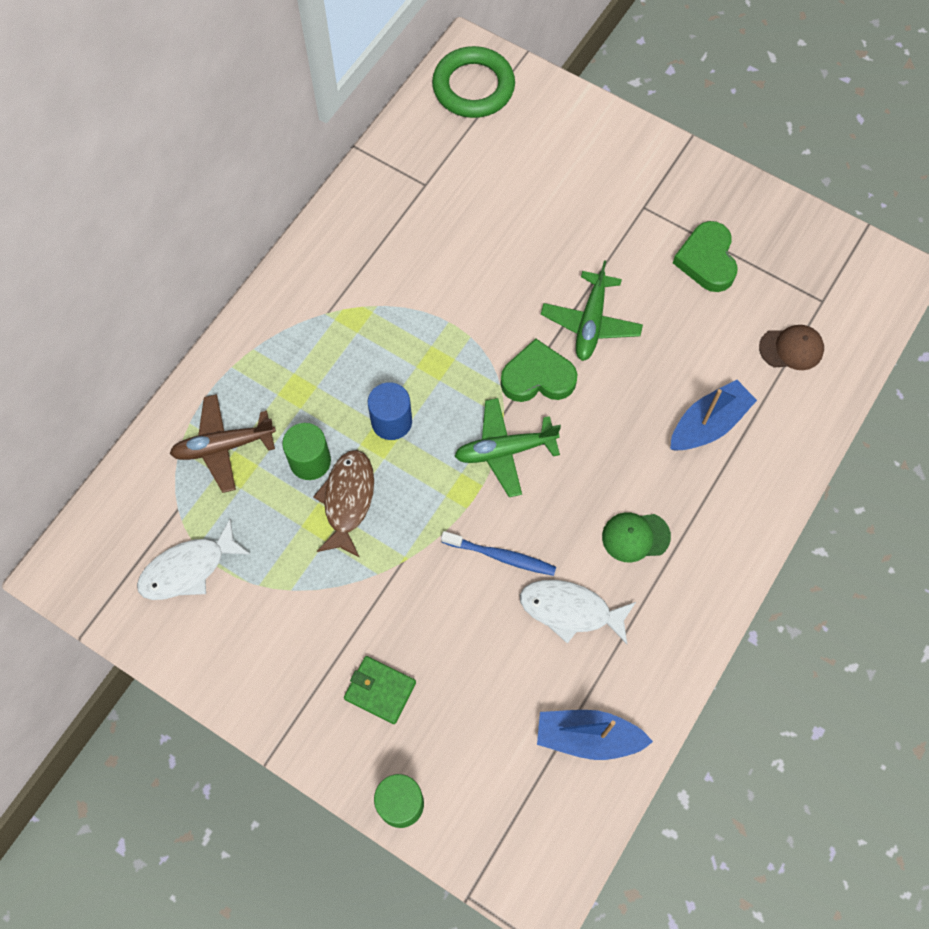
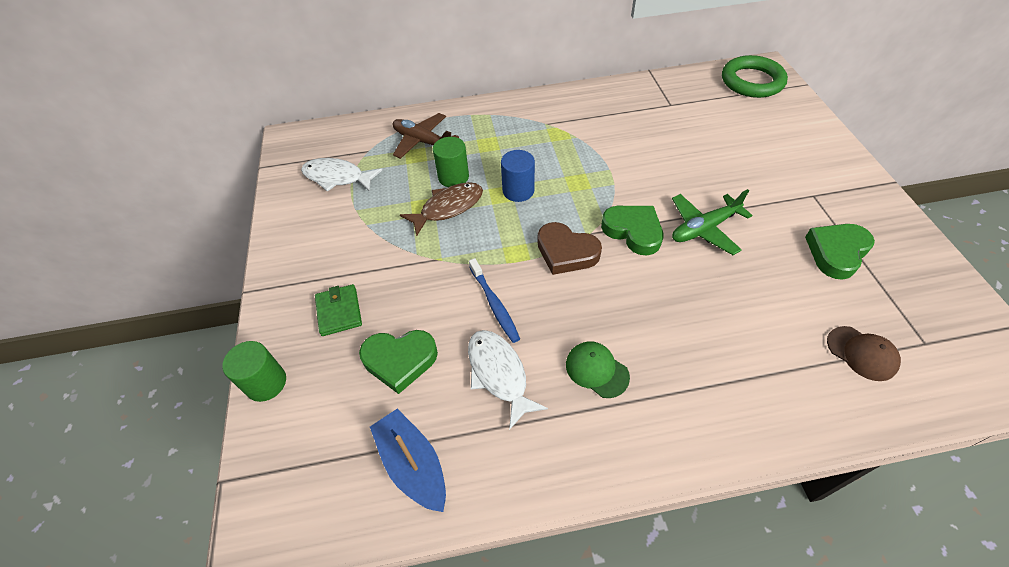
camera: 50 degrees right, 15 degrees down
(484, 677) = (400, 360): none -> green heart
(505, 450) = (566, 252): green plane -> brown heart
(708, 424) = (733, 347): blue boat -> none

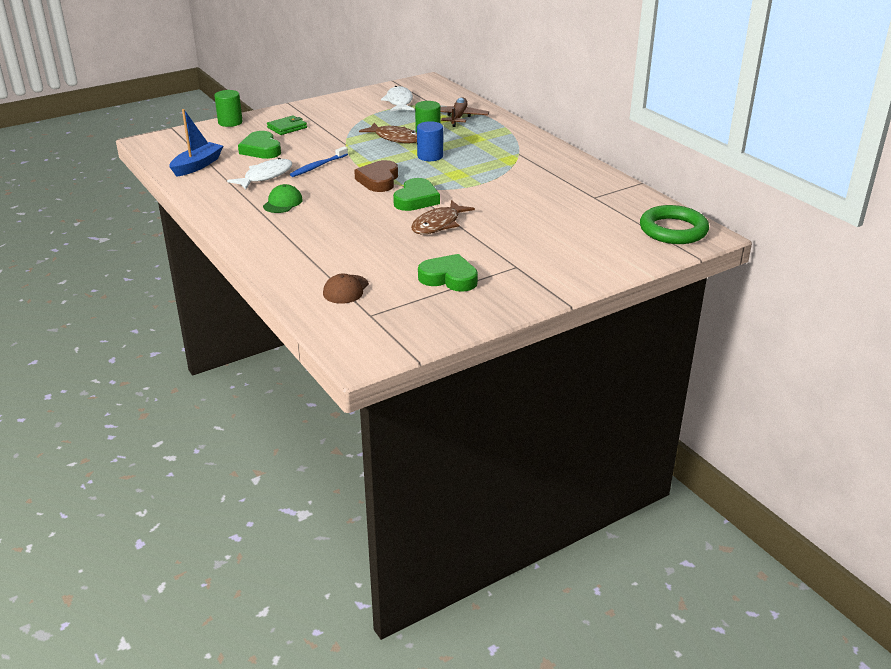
camera: 65 degrees right, 20 degrees down
(704, 228) = (438, 224): green plane -> brown fish

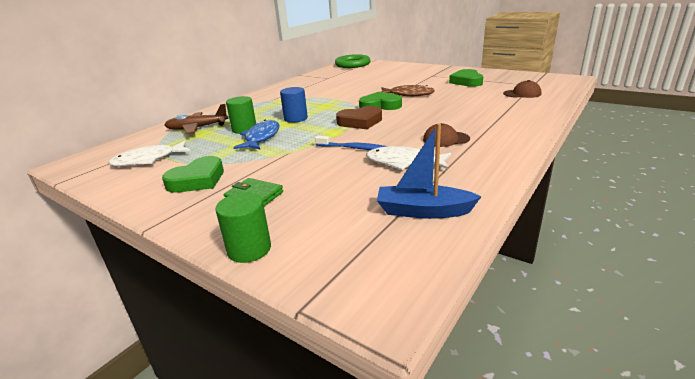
camera: 110 degrees left, 5 degrees down
(261, 149) = (337, 188): green heart -> green heart (197, 180)
(283, 203) = (445, 139): green cap -> brown cap
(395, 138) = (261, 137): brown fish -> blue fish

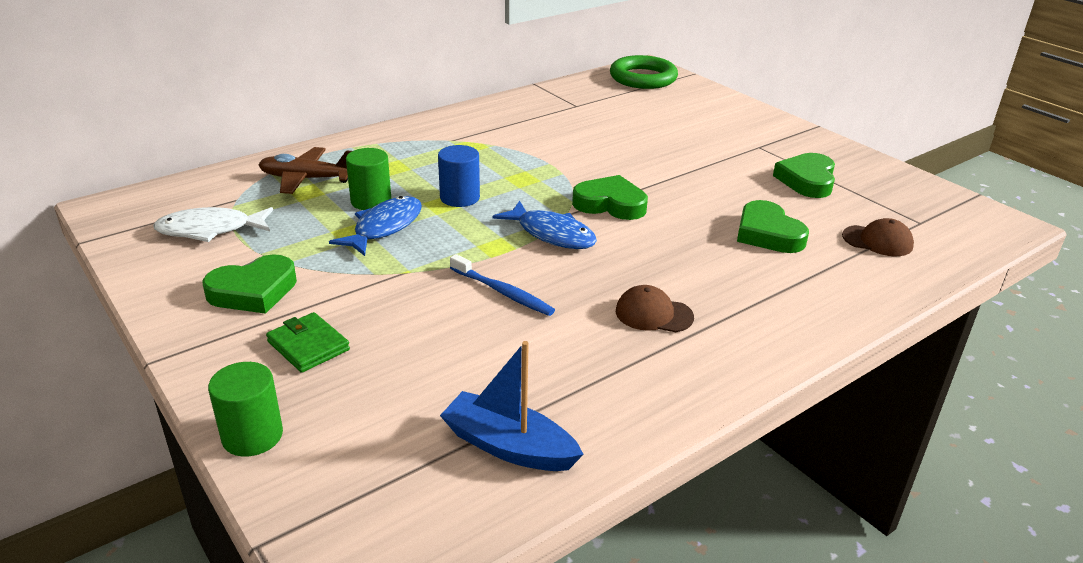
camera: 15 degrees right, 5 degrees up
(360, 122) = (552, 234): brown heart -> blue fish
(403, 163) = (551, 345): white fish -> none
(408, 95) = (678, 188): brown fish -> none
(469, 101) = (768, 234): none -> green heart

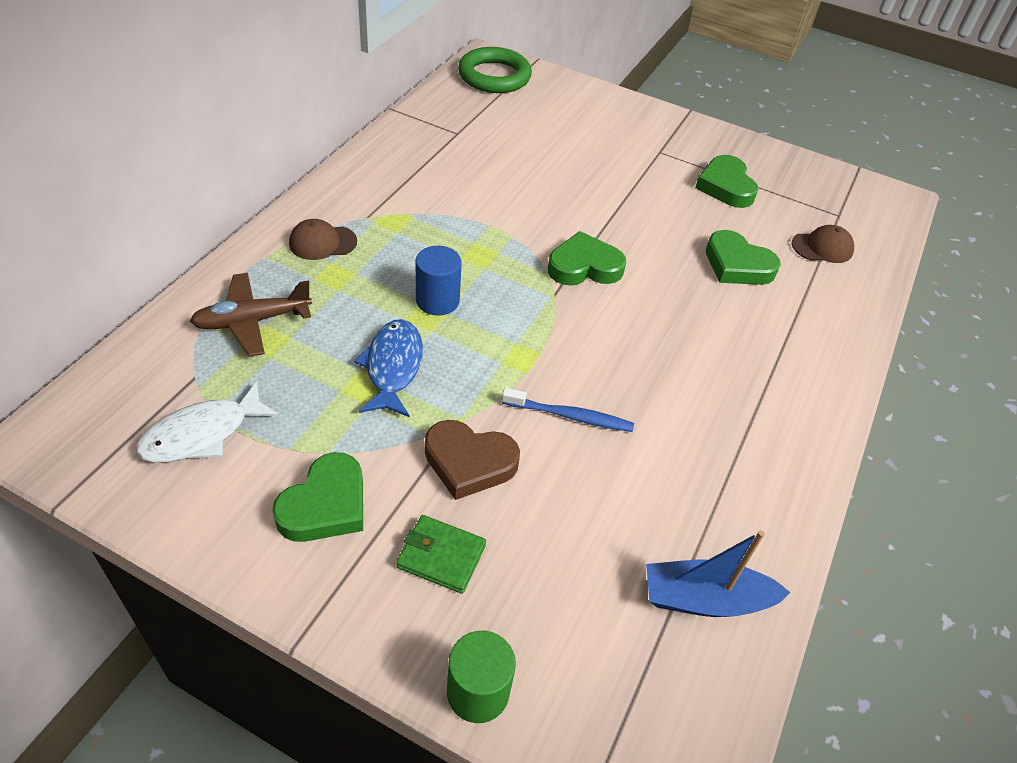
camera: 30 degrees left, 15 degrees up
(371, 201) = (350, 333): green cylinder -> none
(388, 297) = (469, 462): none -> brown heart
(552, 234) = (560, 324): blue fish -> none
(653, 314) = (712, 396): brown cap -> brown cap (322, 242)

